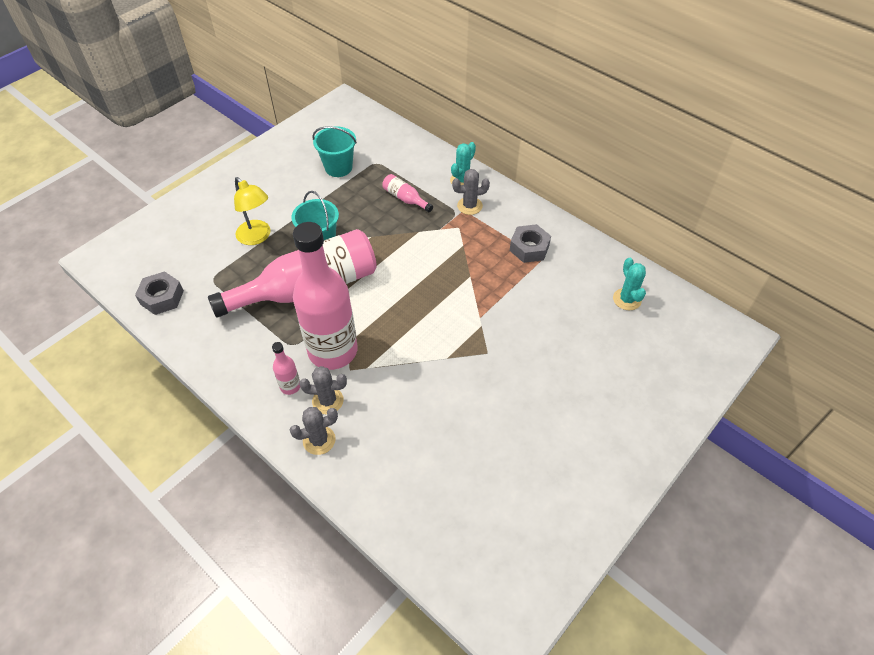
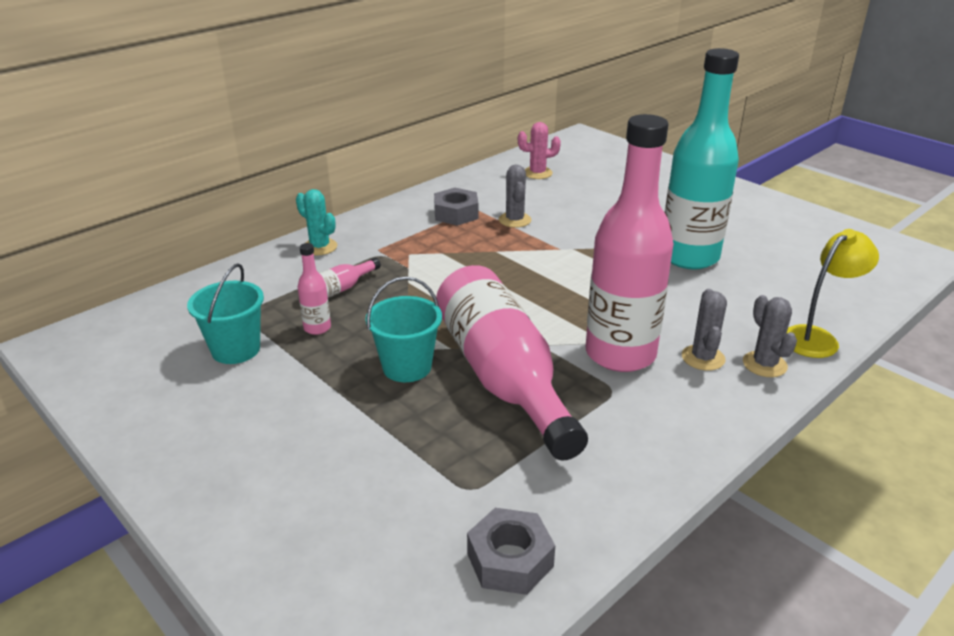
camera: 85 degrees left, 20 degrees down
(257, 237) = (376, 437): yellow lamp -> yellow lamp (817, 337)
(290, 386) = (686, 390): pink bottle -> pink bottle (317, 328)
(469, 206) = (371, 245): grey cactus -> grey cactus (515, 220)
(479, 409) = (689, 257): none -> turquoise bottle
(627, 299) = (537, 173): turquoise cactus -> pink cactus

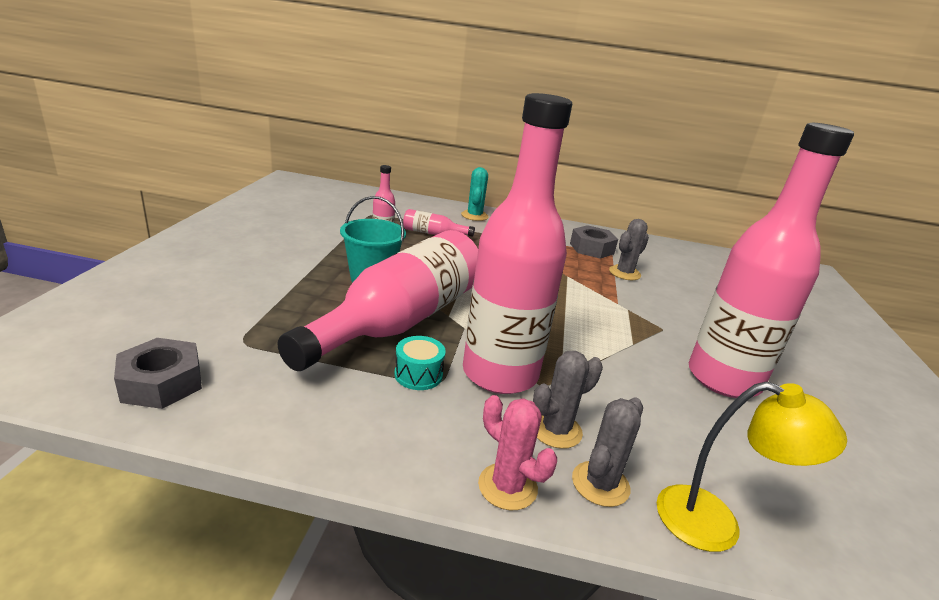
camera: 50 degrees right, 5 degrees down
(236, 349) = (332, 221): turquoise bucket -> none
(537, 173) = (711, 266): pink cactus -> pink cactus (507, 486)
(595, 397) = (418, 374): none -> turquoise drum
(689, 257) = (723, 379): turquoise bottle -> pink bottle

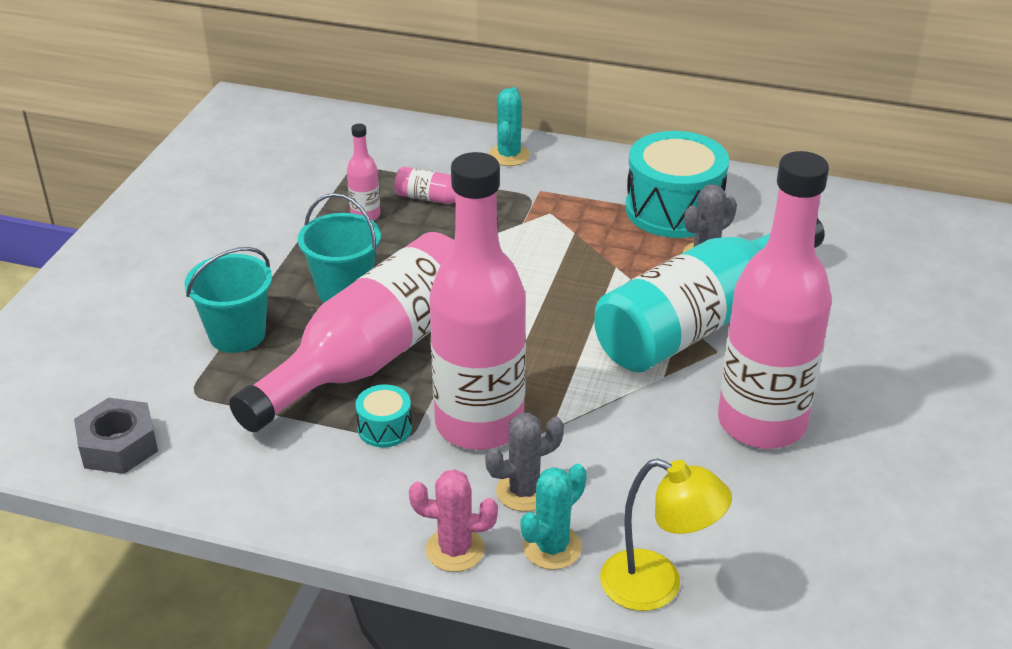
camera: 10 degrees right, 10 degrees up
(284, 302) = (237, 335): none -> turquoise bucket
(507, 486) = (455, 550): pink cactus -> pink cactus turned 45 degrees counterclockwise
(591, 248) = (673, 209): grey nut -> turquoise drum
(600, 484) = (552, 547): grey cactus -> turquoise cactus
(641, 309) = (700, 320): none -> turquoise bottle

